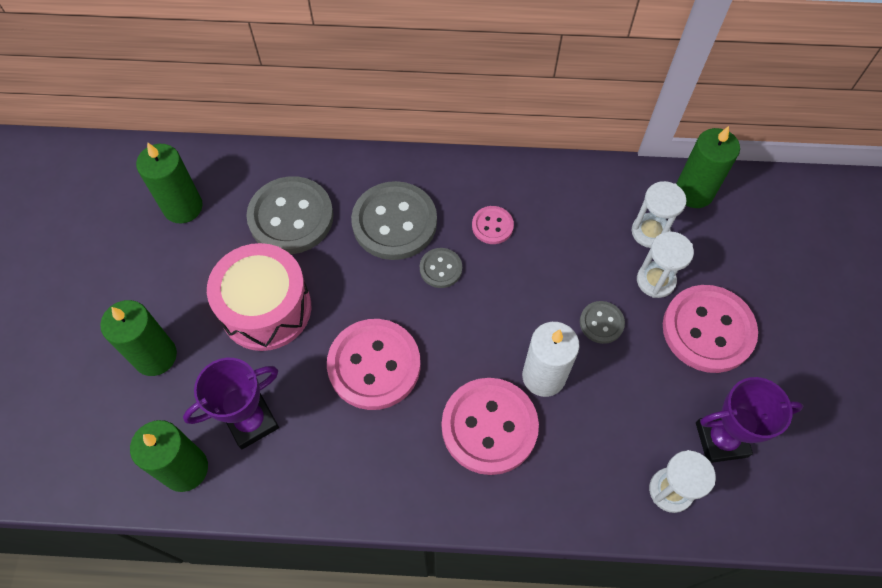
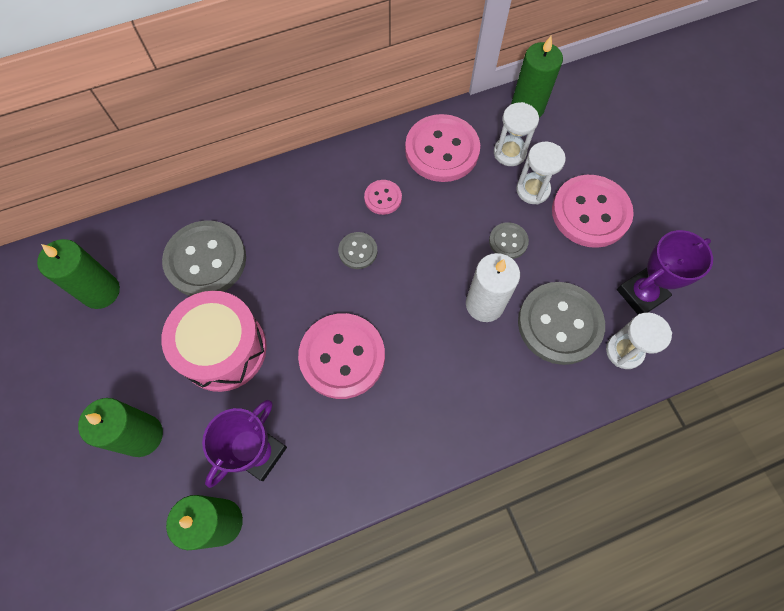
camera: 25 degrees left, 5 degrees up
(394, 222) = (299, 228): grey button -> grey button (559, 324)
(489, 427) = (462, 365): pink button -> pink button (442, 150)

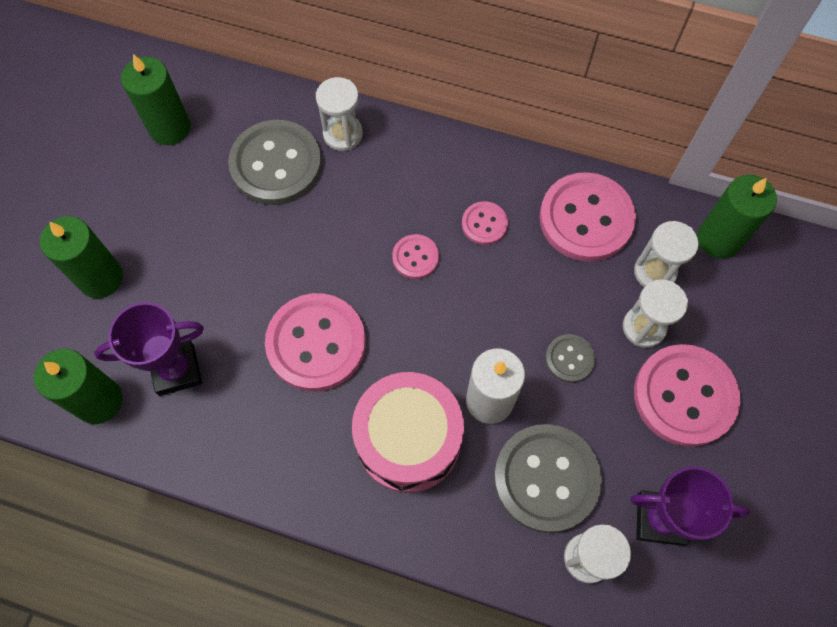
camera: 40 degrees right, 0 degrees up
(223, 349) = (223, 256): pink drum -> pink drum (408, 439)
(236, 207) = (343, 134): none -> white hourglass
(358, 251) = (415, 257): grey button -> pink button

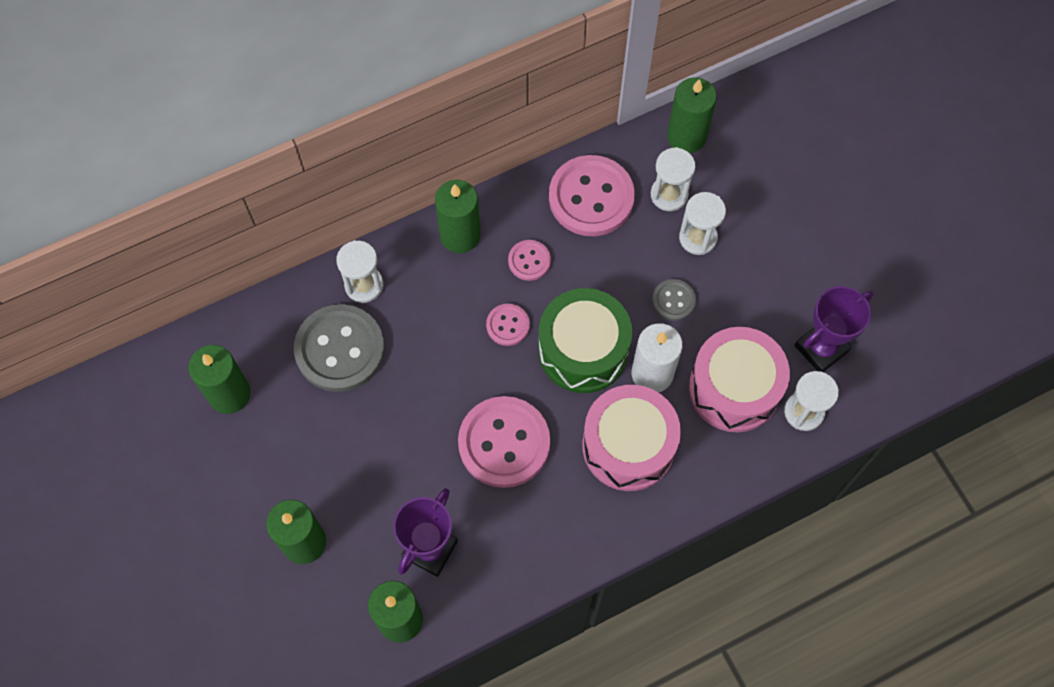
camera: 45 degrees left, 0 degrees up
(451, 159) = (460, 235): none -> green candle
(453, 330) = (583, 350): none -> green drum
(546, 478) = (734, 388): grey button -> pink drum
(684, 396) = (763, 259): pink button -> none

